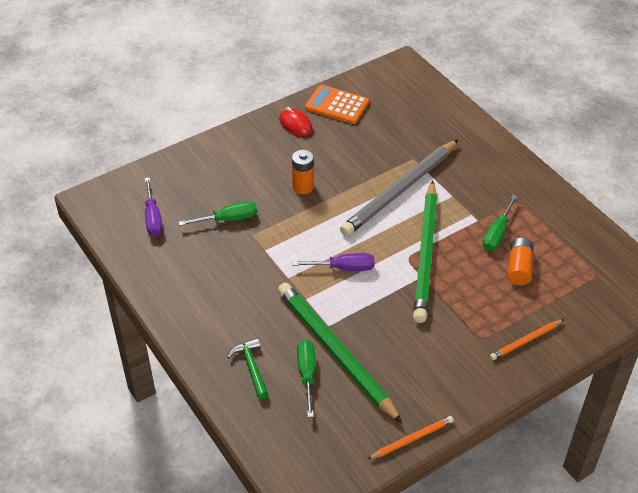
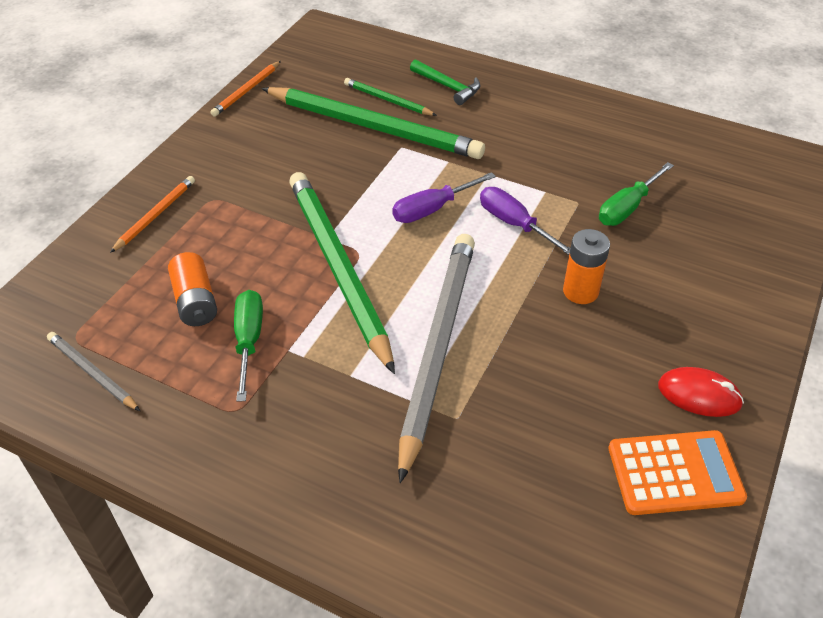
camera: 150 degrees right, 0 degrees up
(153, 217) = (714, 173): purple screwdriver -> purple screwdriver (515, 224)
(307, 375) = (387, 100): green screwdriver -> green pencil
(588, 250) = (92, 373): none -> grey pencil

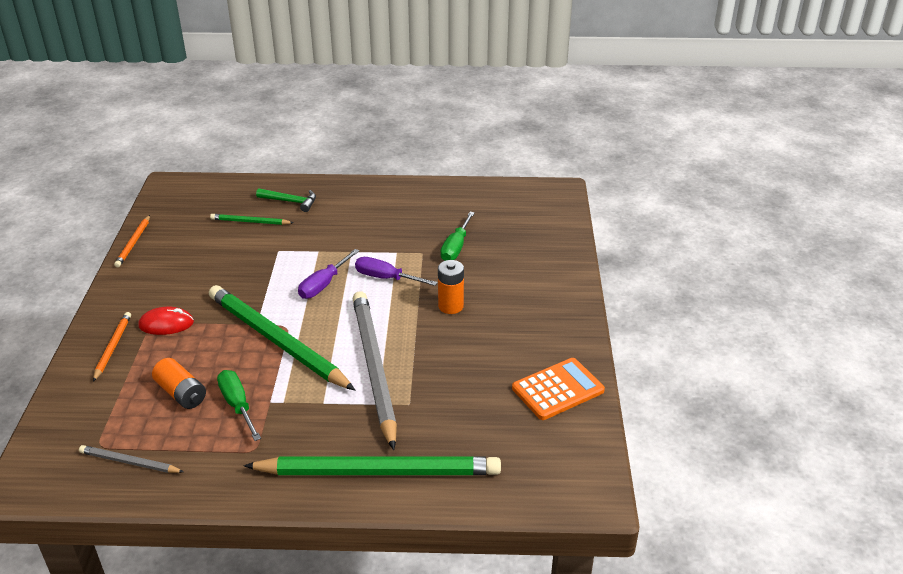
camera: 25 degrees left, 10 degrees down
(373, 127) = (250, 242): green pencil -> green pencil (378, 471)
(699, 395) = (552, 343): red mouse -> red mouse (166, 324)

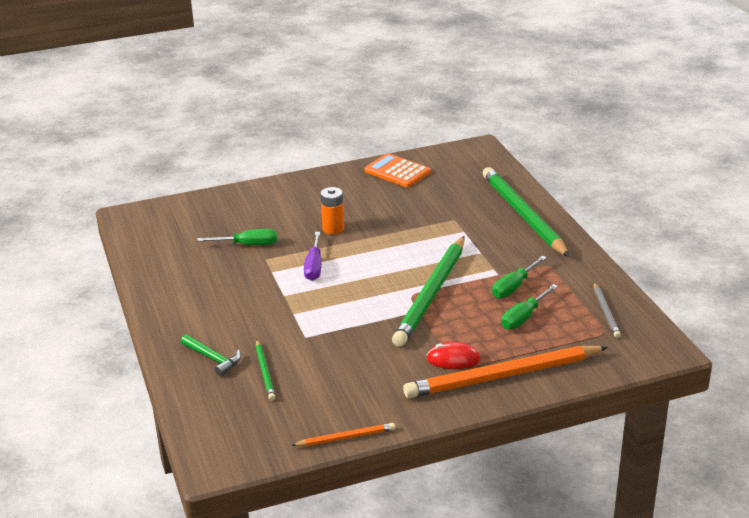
camera: 110 degrees left, 5 degrees down
(112, 347) = (503, 376): orange pencil -> orange pencil, size x2.19
(166, 324) = (453, 359): red mouse -> red mouse turned 60 degrees counterclockwise
(181, 393) = (524, 317): orange battery -> green screwdriver
(291, 202) = (213, 359): green hammer -> green hammer turned 135 degrees clockwise
(324, 284) = (342, 295): purple screwdriver -> none
(373, 368) = (429, 242): grey pencil -> none

